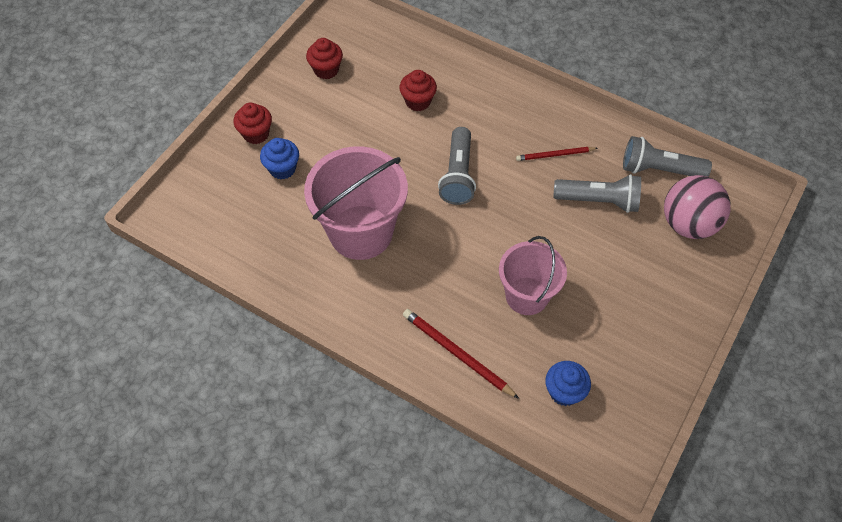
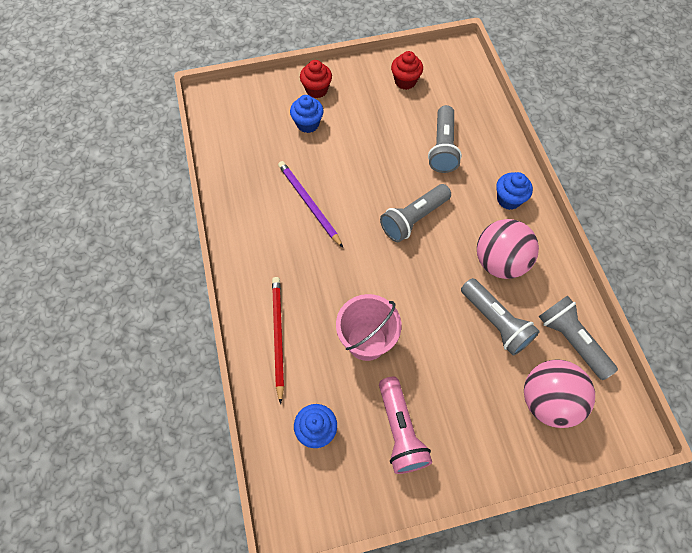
camera: 45 degrees right, 5 degrees up
(361, 232) = (309, 203): pink bucket -> purple pencil
(418, 101) = (443, 148): red cupcake -> grey flashlight
(511, 103) = (508, 199): none -> blue cupcake
(554, 155) = (499, 262): red pencil -> pink ball
(620, 335) = (400, 431): none -> pink flashlight

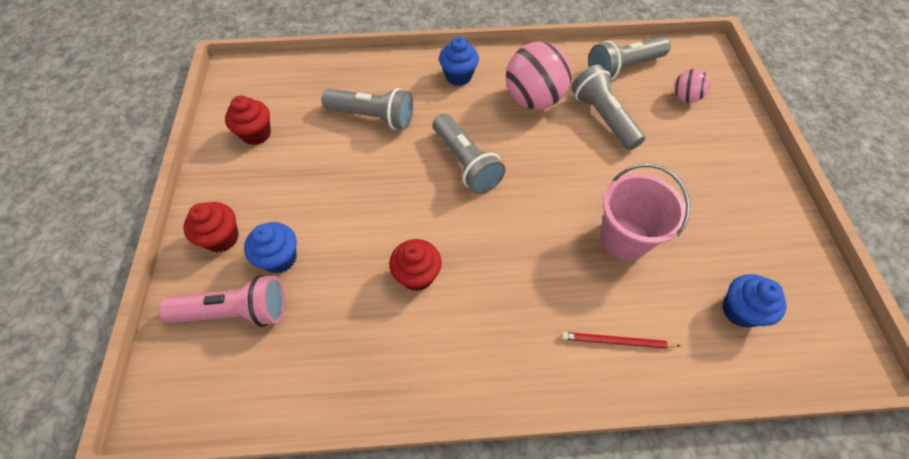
camera: 80 degrees left, 5 degrees down
(278, 336) = (616, 341): red pencil -> red pencil, size x0.65
(309, 203) = (417, 275): purple pencil -> red cupcake
(400, 431) = (730, 223): pink flashlight -> pink flashlight (236, 311)
(495, 322) = (603, 117): grey flashlight -> grey flashlight turned 90 degrees counterclockwise
(547, 400) = (685, 97): pink ball -> pink ball, size x0.52

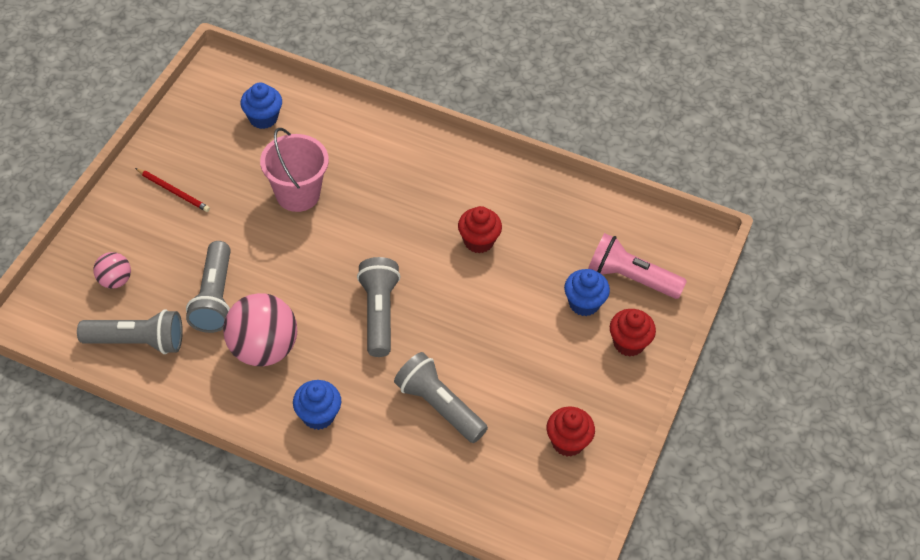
camera: 155 degrees left, 5 degrees down
(616, 341) = (364, 140): red pencil -> red pencil (173, 191)

